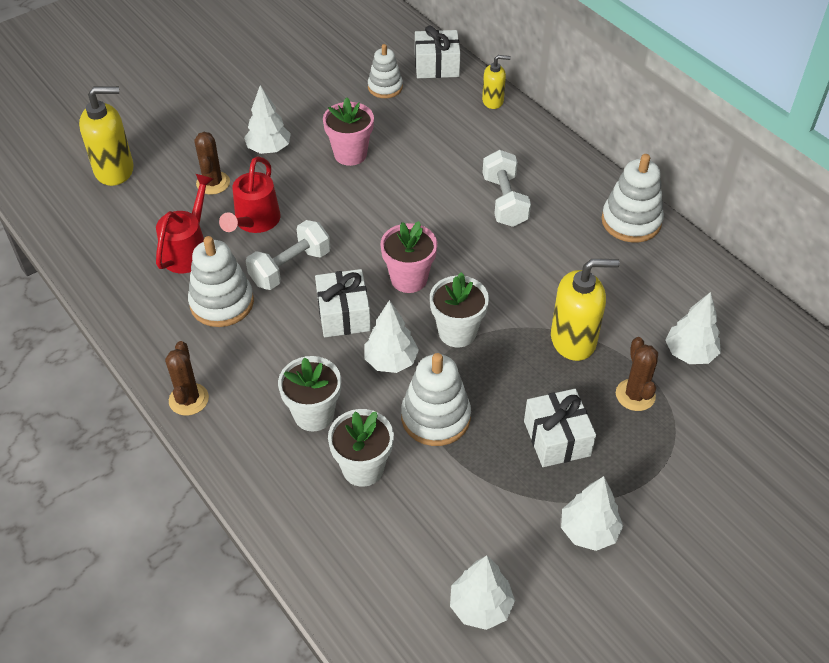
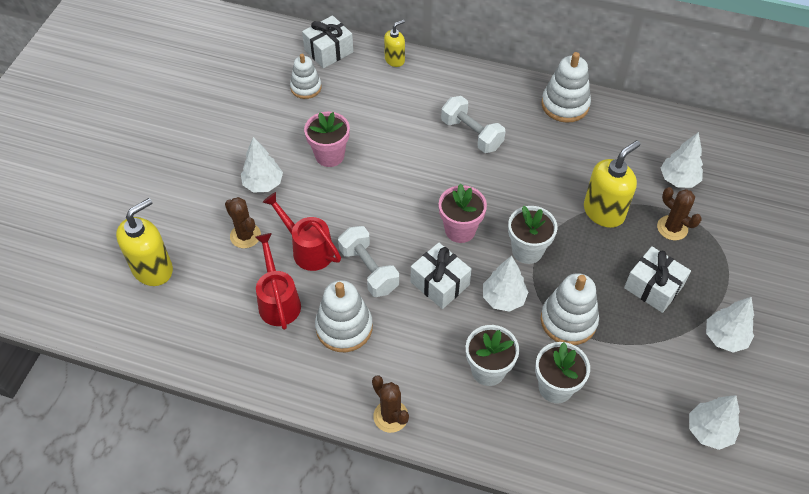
camera: 35 degrees left, 5 degrees up
(255, 222) = (308, 249): red watering can -> red watering can turned 150 degrees clockwise
(290, 267) = (369, 270): white dumbbell -> white dumbbell turned 45 degrees counterclockwise

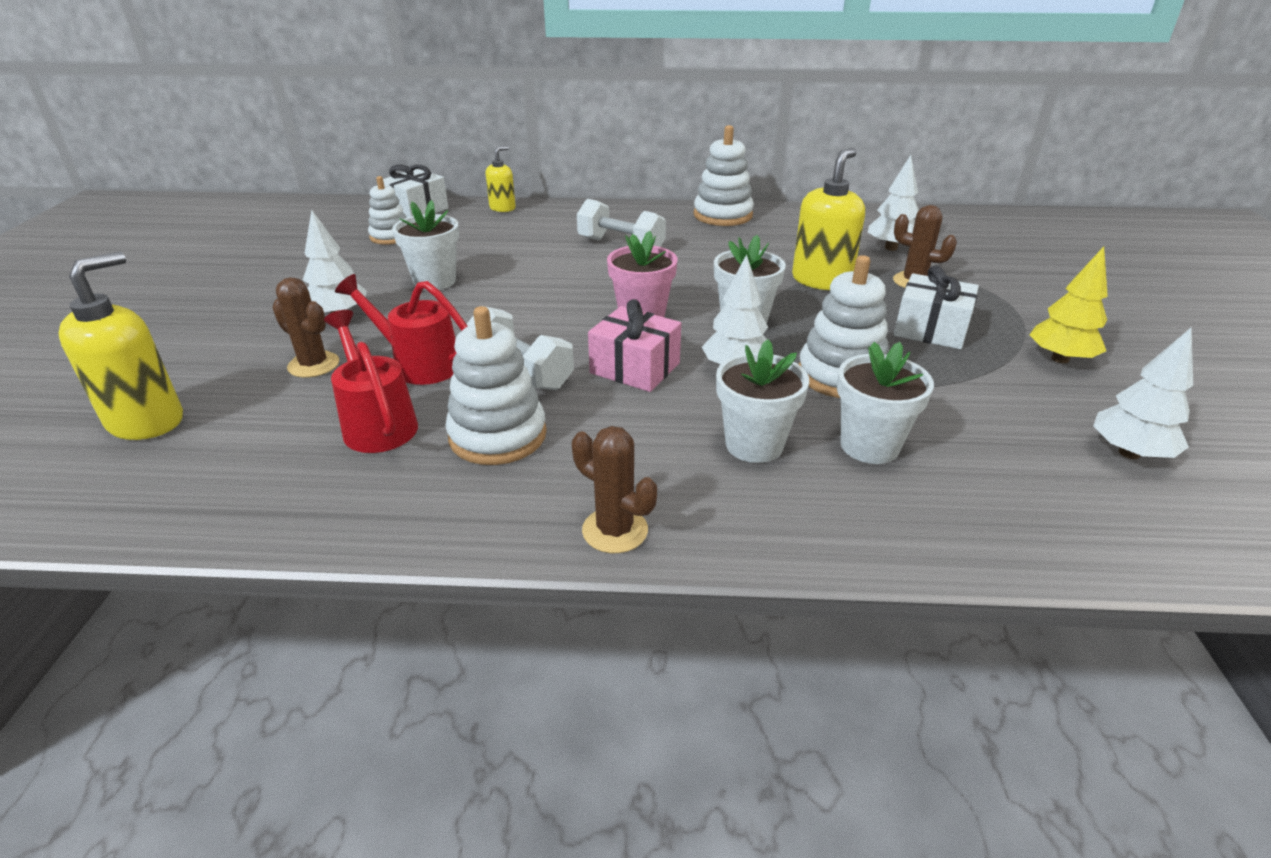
camera: 15 degrees left, 20 degrees down
(329, 155) = (435, 281): pink flower pot -> white flower pot
(440, 283) = (635, 368): white gift -> pink gift
(725, 338) = (1060, 359): white tree -> yellow tree

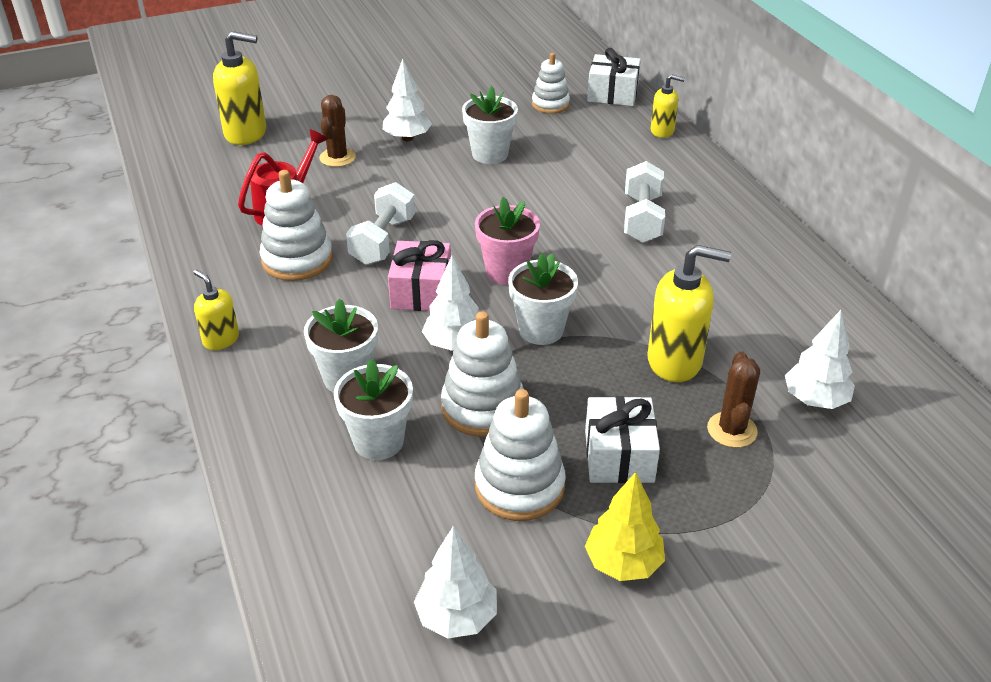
camera: 65 degrees right, 5 degrees up
(419, 364) = (364, 196): red watering can -> none
(615, 530) = (221, 339): brown cactus -> yellow soap dispenser
(722, 215) = (783, 259): white stacking toy -> white stacking toy (519, 486)

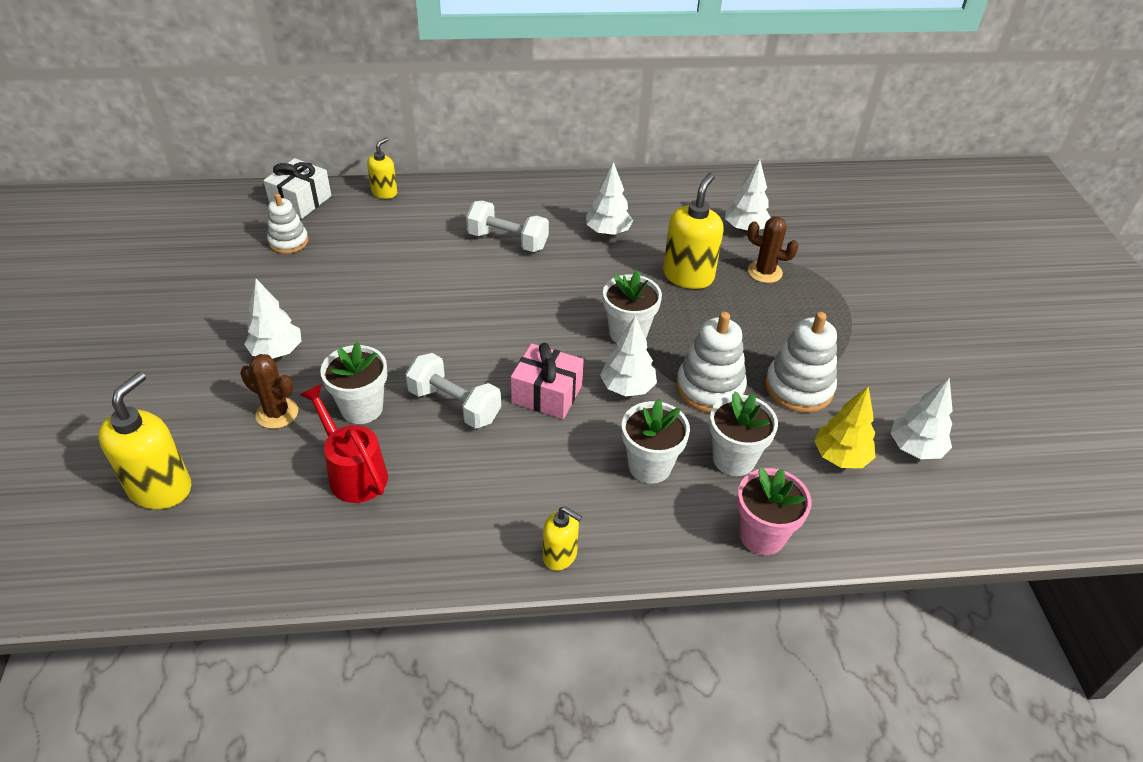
camera: 75 degrees left, 5 degrees up
(221, 339) = (560, 555): yellow soap dispenser -> yellow soap dispenser turned 120 degrees counterclockwise
(297, 260) = (453, 475): white stacking toy -> none
(490, 154) = (349, 301): white flower pot -> white flower pot (362, 408)
(506, 272) = (542, 334): pink flower pot -> pink flower pot (762, 535)
(619, 456) = (778, 330): white gift -> none
(623, 563) = (875, 356): yellow tree -> yellow tree (840, 457)
(712, 284) = (608, 232): none -> white tree

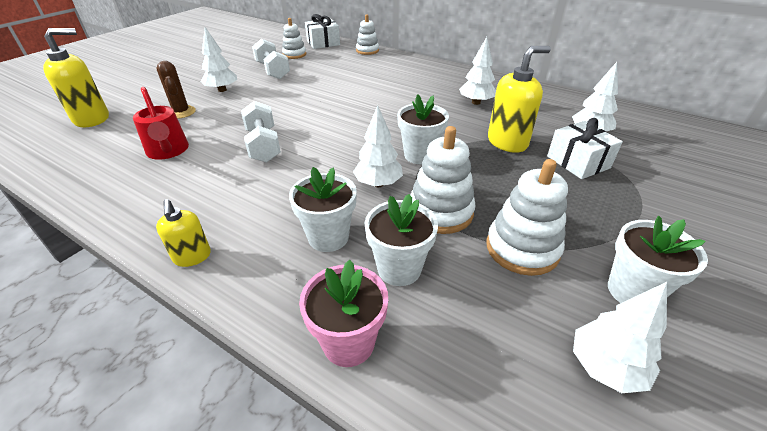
camera: 40 degrees right, 5 degrees down
(353, 472) = (168, 151): red watering can -> red watering can turned 150 degrees clockwise
(362, 408) = (218, 126): white flower pot -> white flower pot (632, 291)
(384, 192) = (367, 50): yellow soap dispenser -> white stacking toy
(507, 241) = (405, 87): white dumbbell -> white dumbbell (272, 70)
(547, 394) = (321, 163): pink gift -> none
(764, 272) = (578, 162): brown cactus -> white gift
(840, 457) = (504, 324): yellow tree -> none

